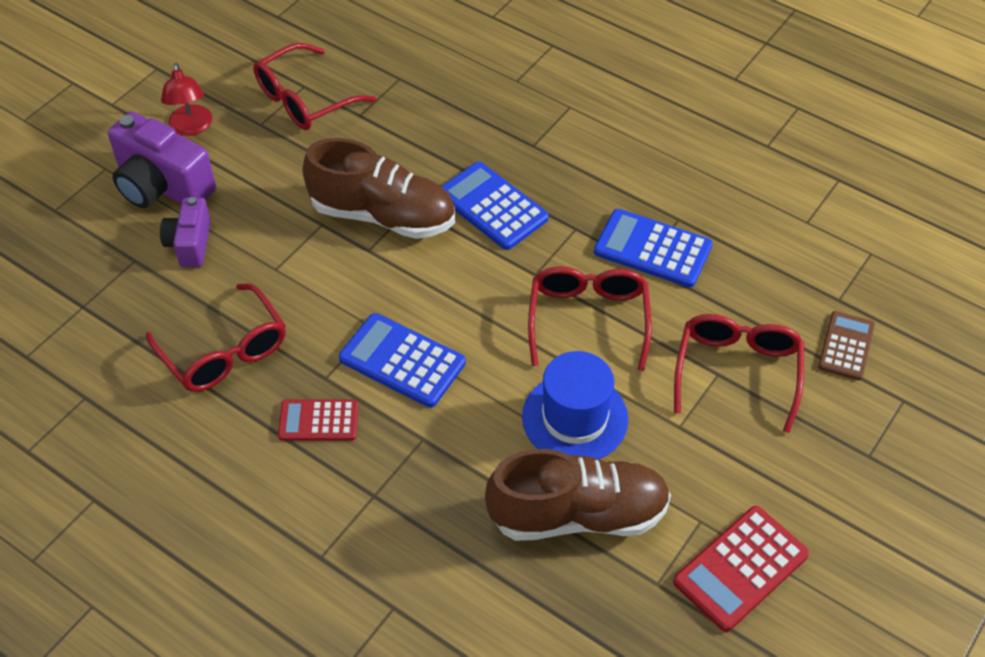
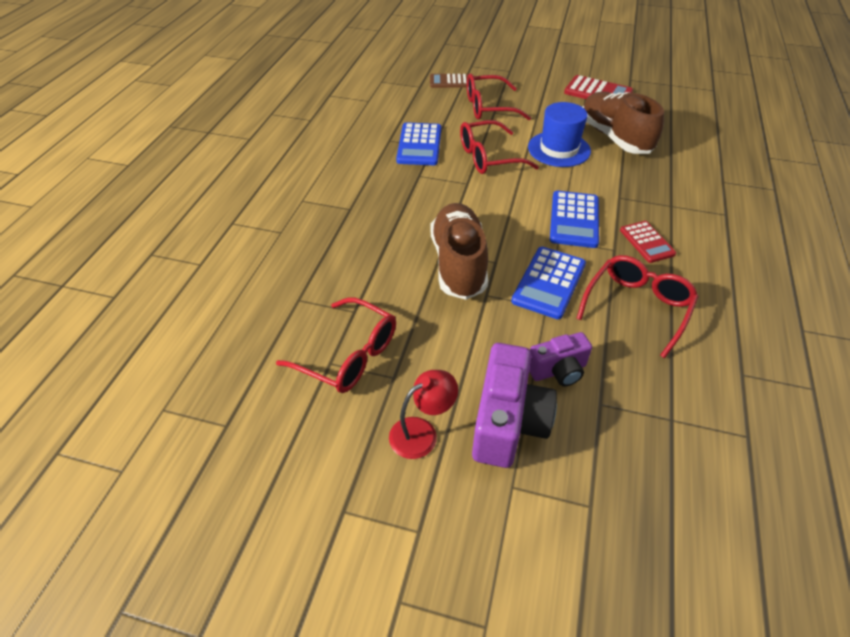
camera: 110 degrees left, 5 degrees down
(492, 206) = (420, 213): blue calculator -> blue calculator (549, 283)

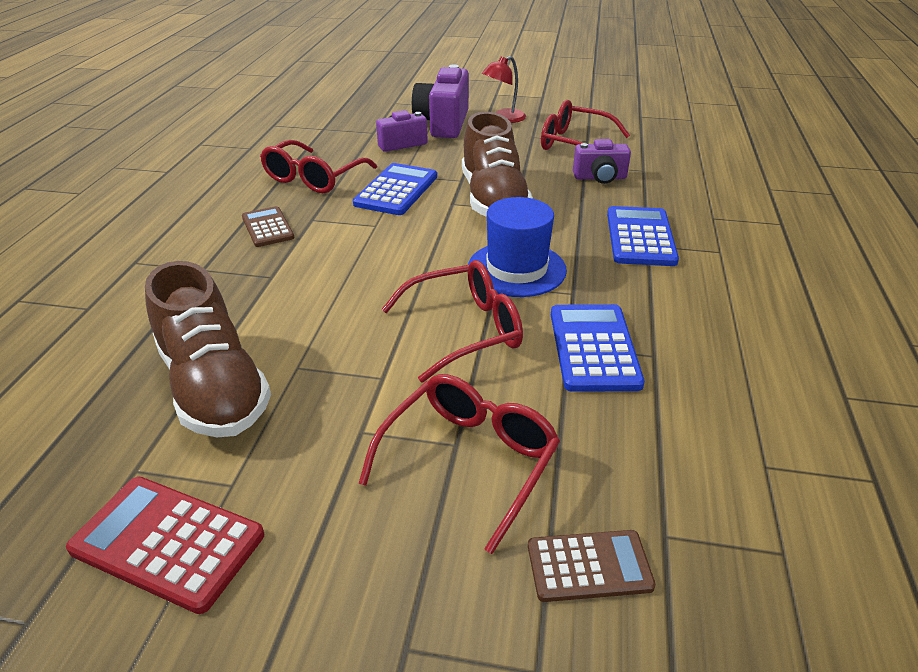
camera: 175 degrees right, 10 degrees down
(348, 290) = (600, 177): none -> purple camera
(489, 107) = (469, 461): red glasses -> red glasses turned 45 degrees counterclockwise
(559, 149) = (335, 353): blue hat -> blue hat (516, 269)
(574, 220) = (348, 246): blue calculator -> blue calculator (640, 237)
(647, 242) = (267, 227): red calculator -> brown calculator

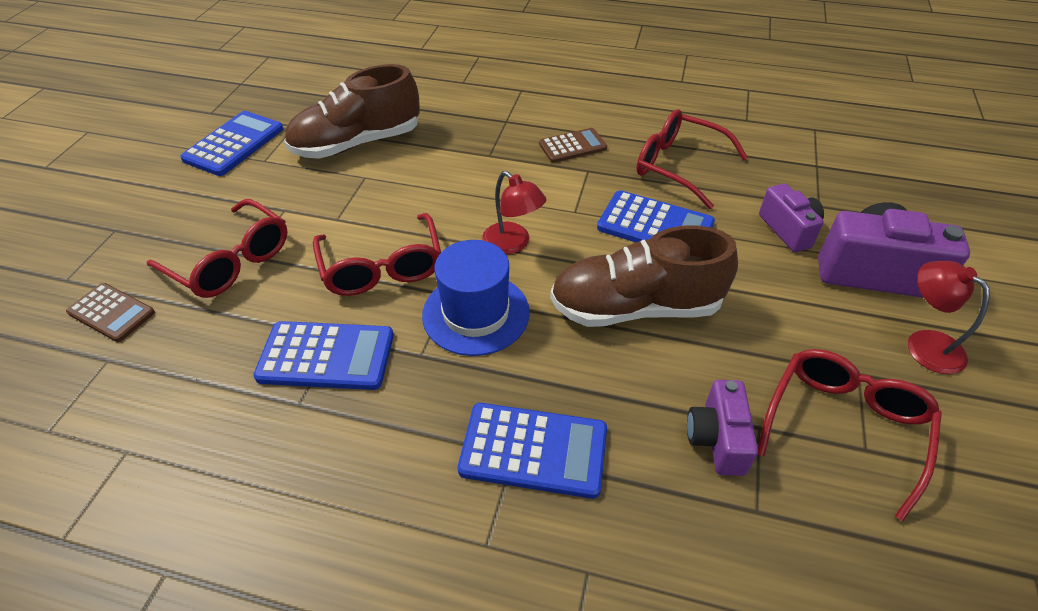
camera: 95 degrees right, 10 degrees up
(168, 542) = (234, 144): red calculator -> blue calculator
(423, 255) = (513, 244): none -> red lamp
(589, 566) = (111, 313): brown calculator -> brown calculator turned 60 degrees counterclockwise

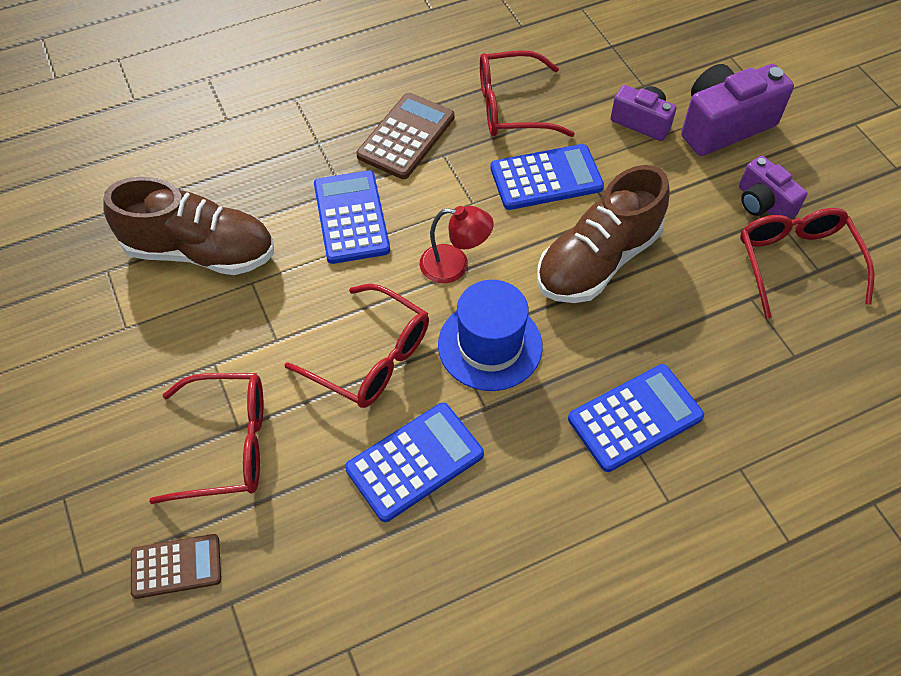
camera: 40 degrees left, 10 degrees up
(234, 144) = (67, 330): blue calculator -> blue calculator (351, 217)
(357, 143) = (200, 251): brown shoe -> brown shoe turned 105 degrees counterclockwise
(572, 146) = (406, 136): brown calculator -> brown calculator, size x1.51
(717, 439) = (735, 325): purple camera -> purple camera (763, 204)
(925, 343) = (794, 166): red lamp -> none

